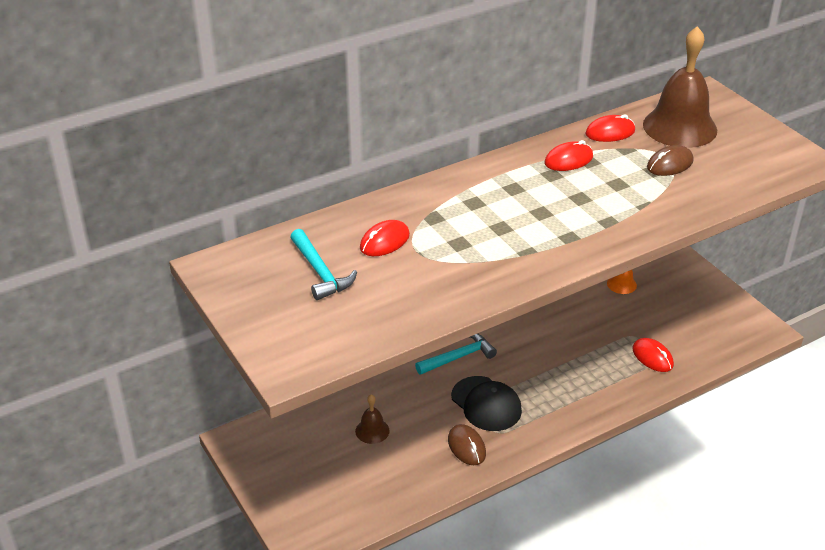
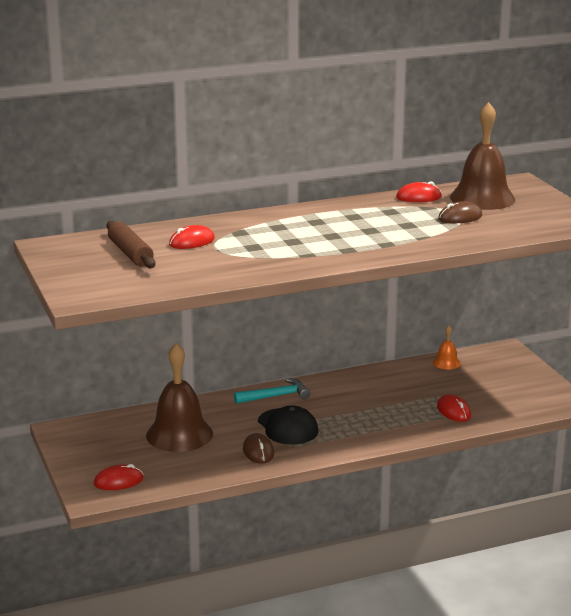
camera: 10 degrees right, 15 degrees down
(320, 272) = (130, 254): turquoise hammer -> brown rolling pin
(372, 431) = (179, 434): brown bell -> brown bell, size x2.18
(568, 160) = (373, 209): red mouse -> red mouse (118, 481)

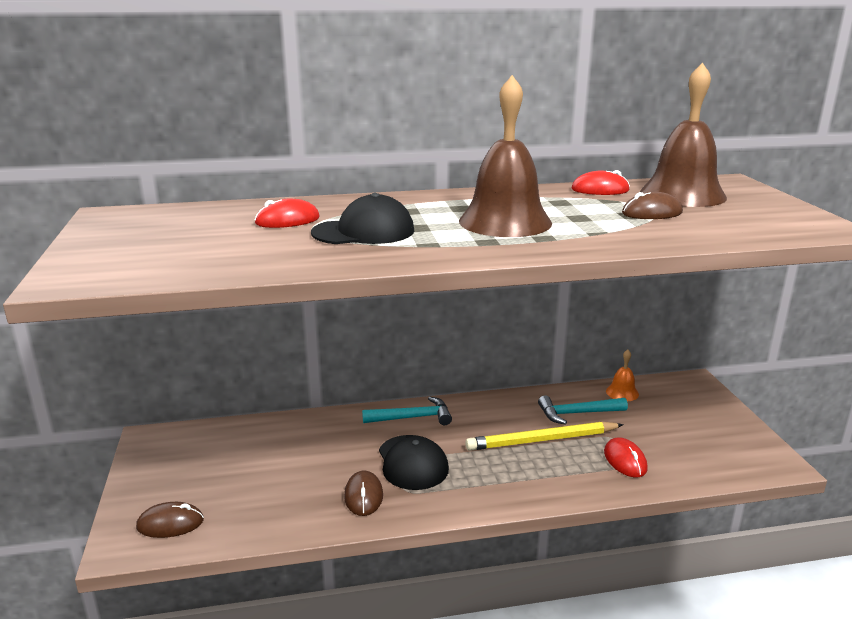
camera: 10 degrees right, 0 degrees up
(118, 481) = (170, 523): red mouse -> brown mouse
(130, 254) = (198, 229): brown rolling pin -> none
(179, 434) = (280, 459): brown bell -> brown bell (505, 222)
(255, 248) = (363, 232): none -> black cap
(386, 403) = (542, 440): none -> yellow pencil
(411, 382) = (577, 413): none -> turquoise hammer

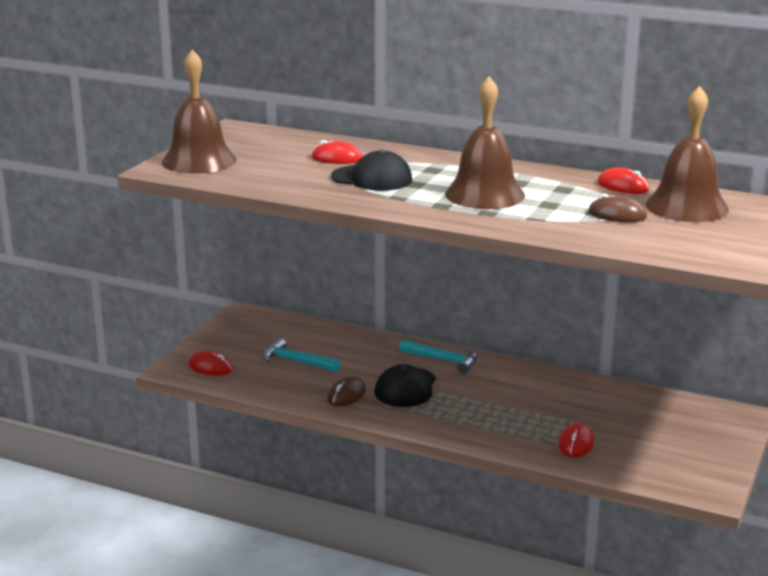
camera: 35 degrees right, 0 degrees up
(112, 258) = (199, 161): none -> brown bell
(170, 523) = (210, 367): brown mouse -> red mouse
(542, 440) = (527, 408): yellow pencil -> none
(577, 413) = (586, 401): turquoise hammer -> turquoise hammer (296, 361)
(622, 392) = (654, 400): orange bell -> none

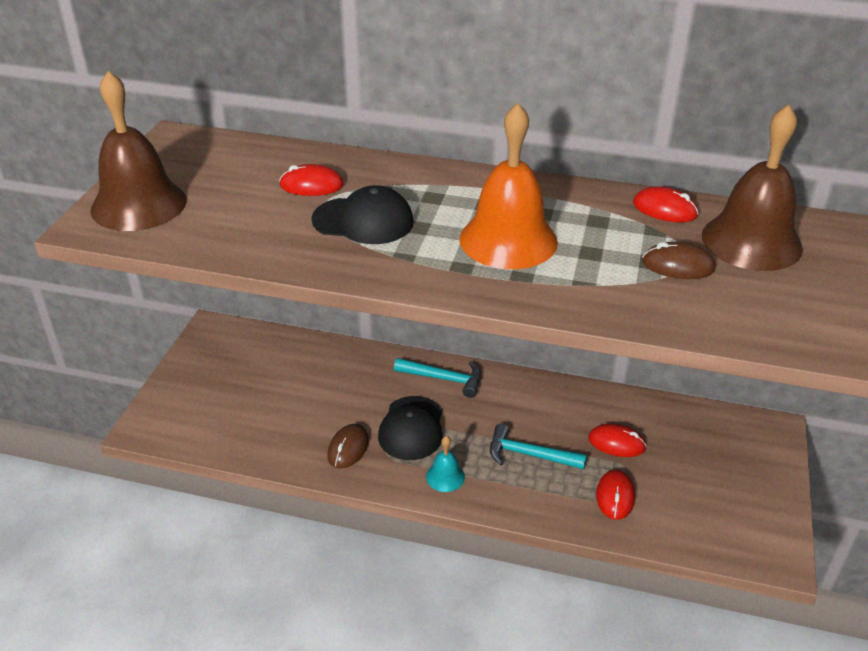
camera: 10 degrees left, 15 degrees up
(210, 367) = (186, 420): red mouse -> red mouse (616, 443)
(296, 361) = (282, 399): turquoise hammer -> turquoise hammer (529, 455)
(427, 419) = (445, 476): none -> turquoise bell
(484, 194) = (508, 240): brown bell -> orange bell

